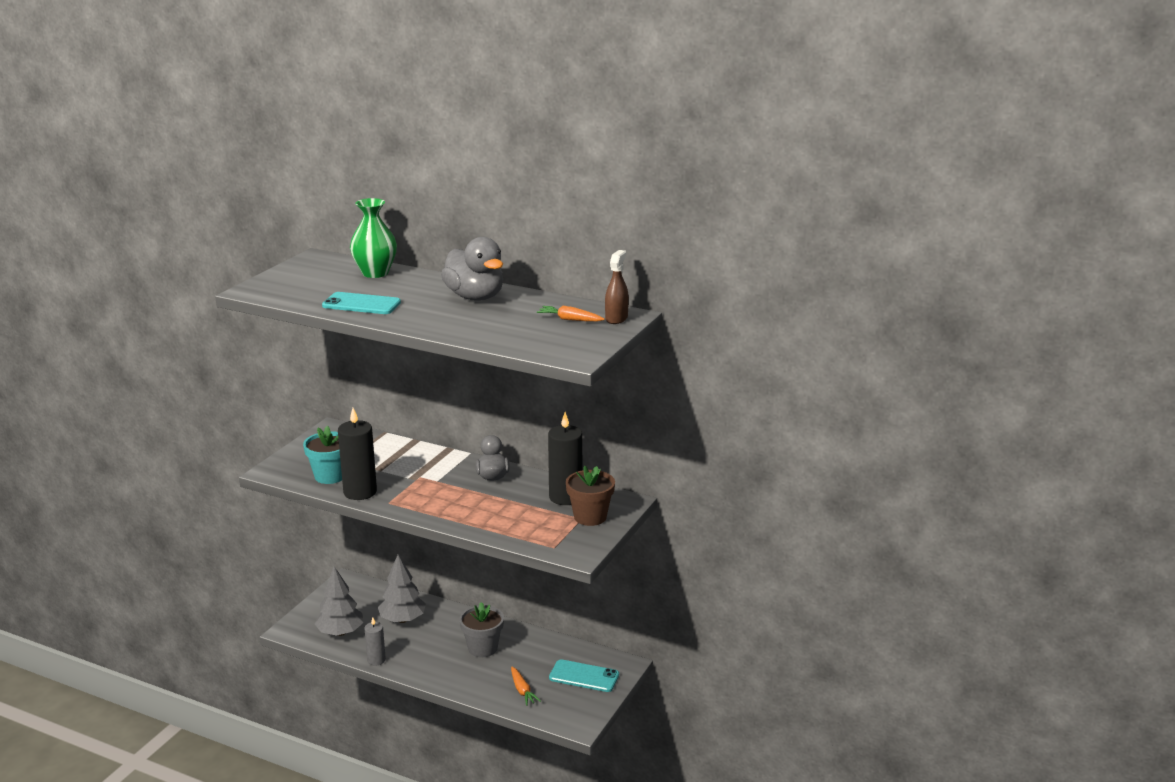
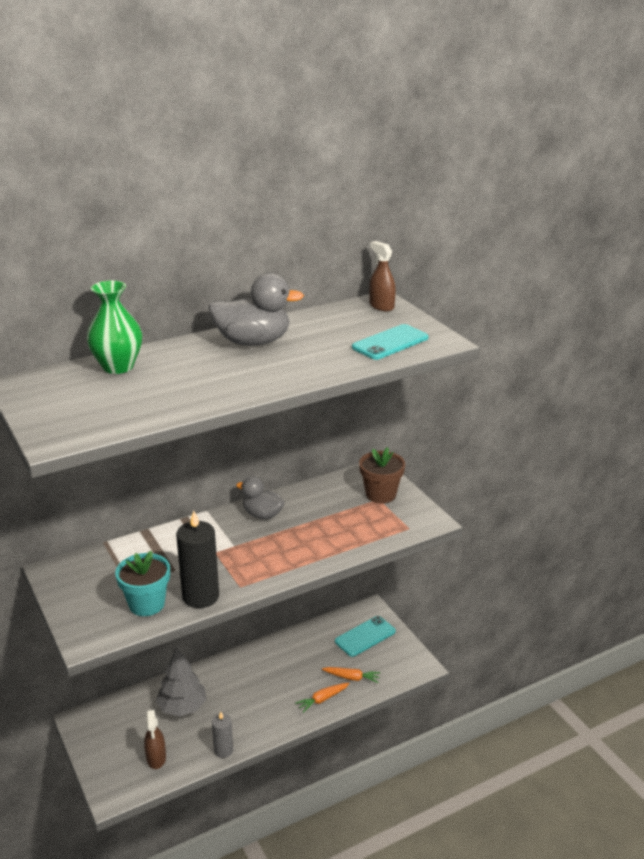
camera: 55 degrees left, 5 degrees up
(340, 632) = (156, 758): grey tree -> brown spray bottle
(361, 304) = (189, 394): turquoise phone -> turquoise phone (390, 343)
(483, 648) = (274, 675): grey flower pot -> none
(565, 497) = (338, 493): black candle -> none
(570, 319) = (360, 322): orange carrot -> orange carrot (322, 699)

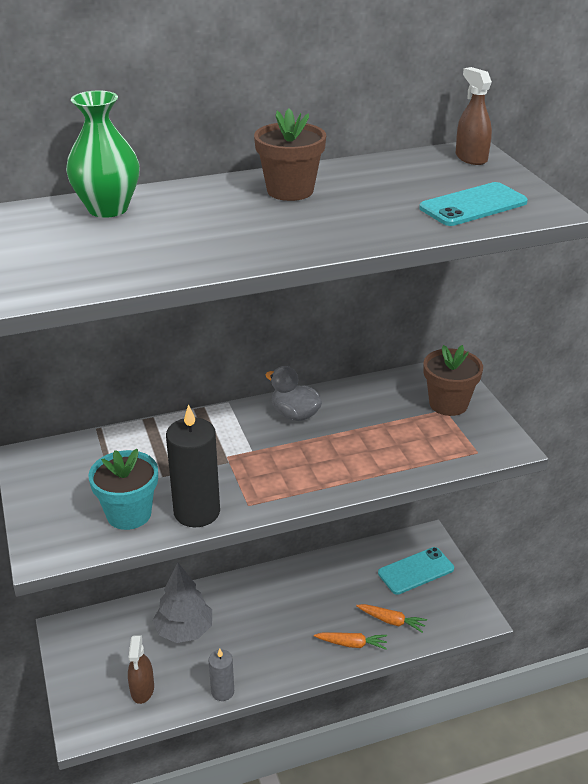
camera: 10 degrees right, 5 degrees up
(253, 342) = (290, 191): grey duck -> brown flower pot
(322, 699) = (352, 644): orange carrot -> orange carrot turned 150 degrees counterclockwise

